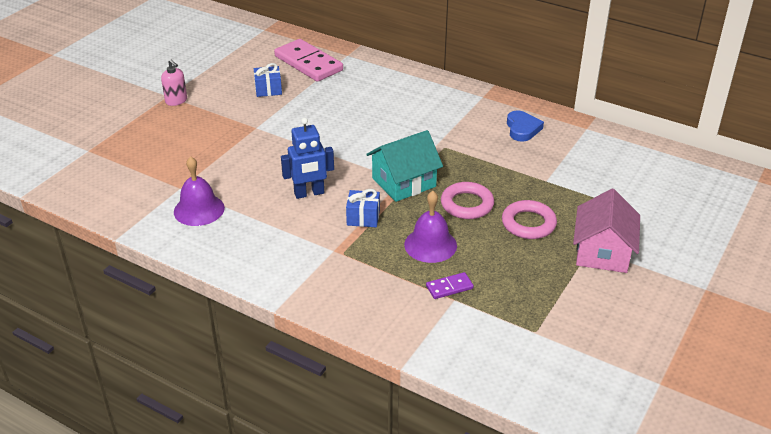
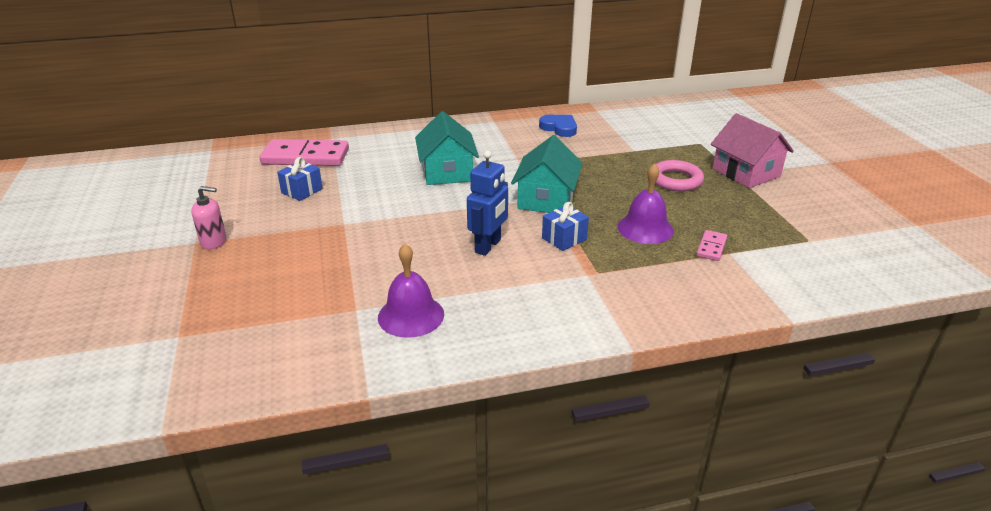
camera: 45 degrees left, 5 degrees down
(376, 123) = (447, 172): none -> turquoise house
(449, 287) = (711, 247): purple domino -> pink domino
(467, 204) = (616, 190): pink ring -> none

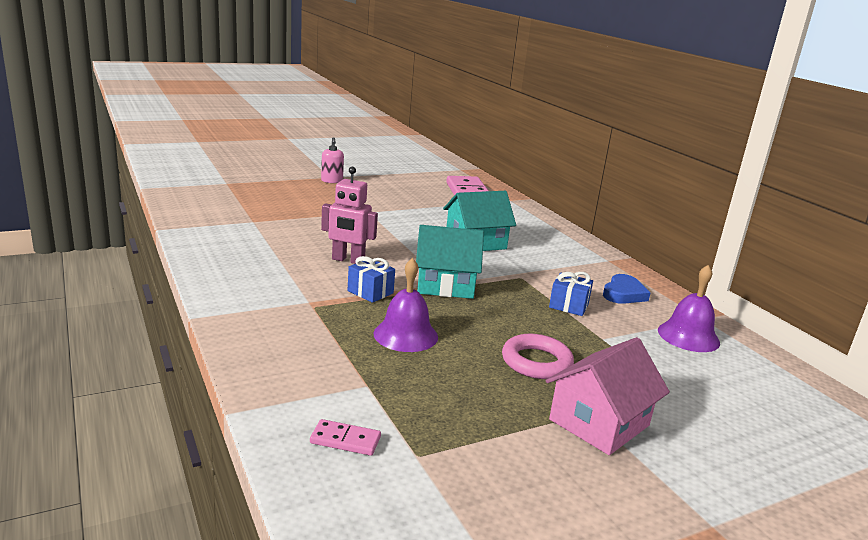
camera: 75 degrees right, 10 degrees down
(302, 191) = (412, 197): blue gift -> blue gift (568, 305)
(411, 315) = (244, 237): purple bell -> purple bell (688, 336)
(488, 246) = (348, 260): blue robot -> pink robot
(711, 247) = (376, 374): pink domino -> pink domino (345, 440)

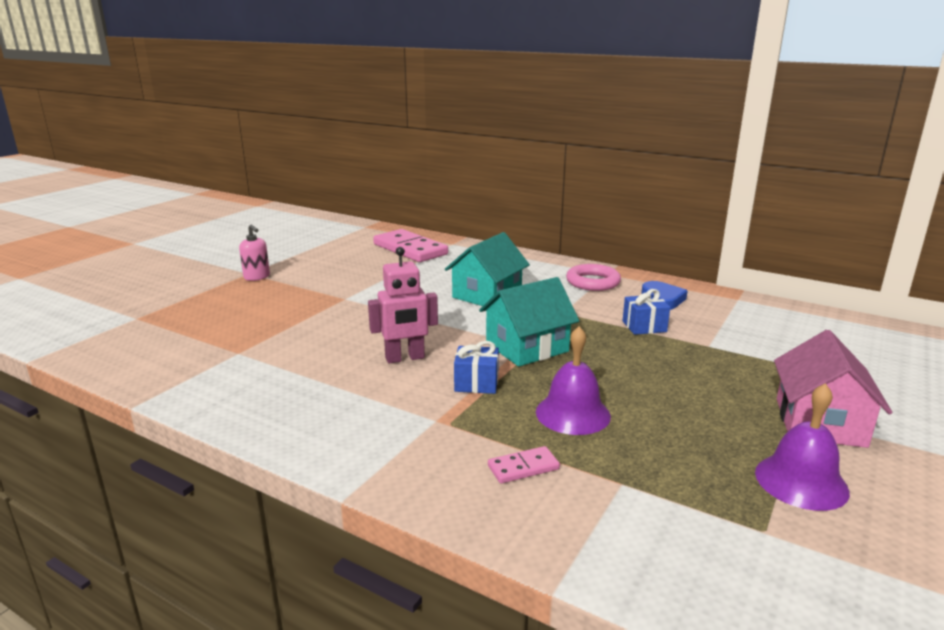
camera: 30 degrees left, 0 degrees up
(345, 440) = (694, 552): pink domino -> pink domino (523, 467)
(536, 362) = (702, 390): pink ring -> pink ring (593, 282)
(688, 336) = (753, 318): purple bell -> purple bell (801, 481)

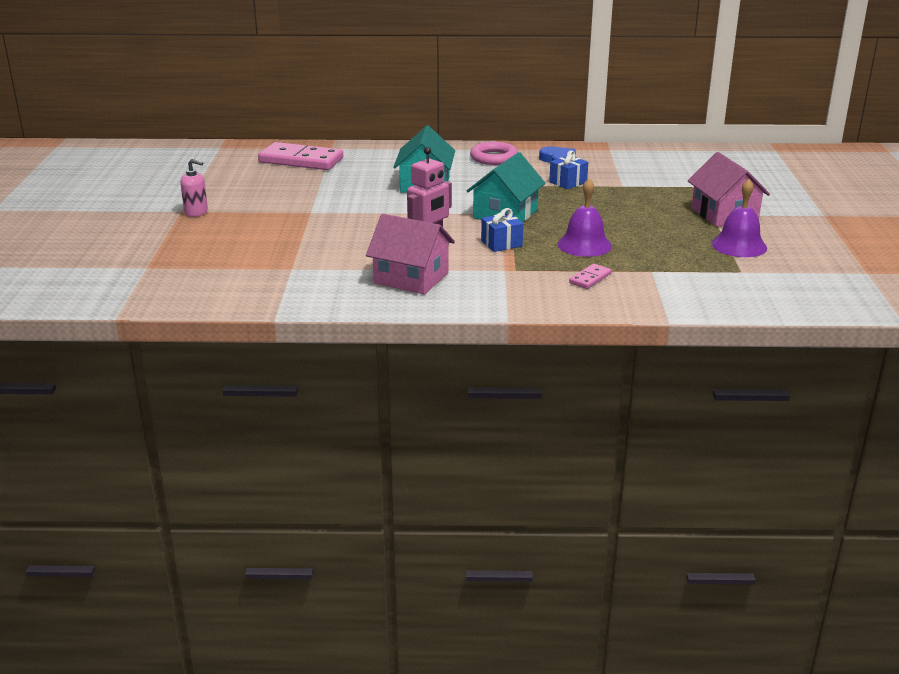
camera: 30 degrees left, 5 degrees up
(324, 399) = (411, 278): none -> pink house

